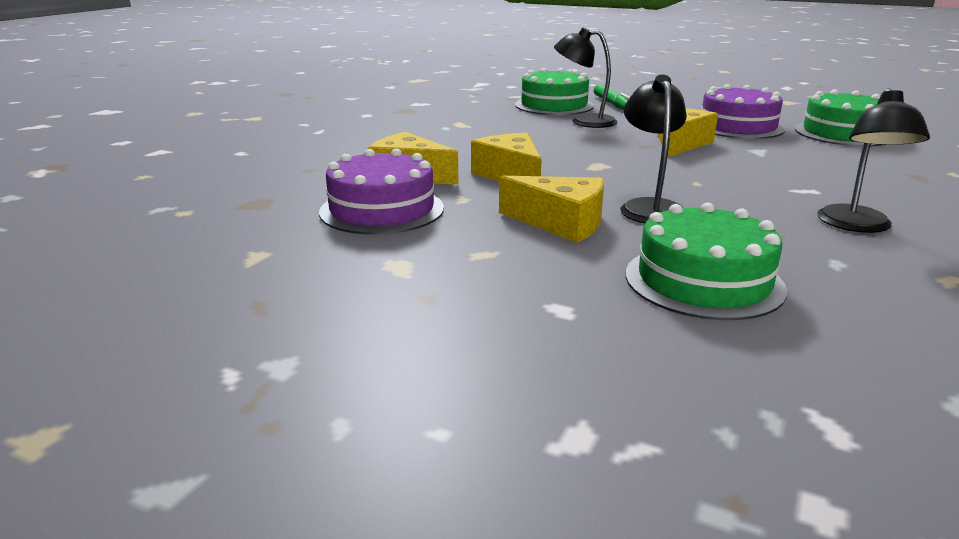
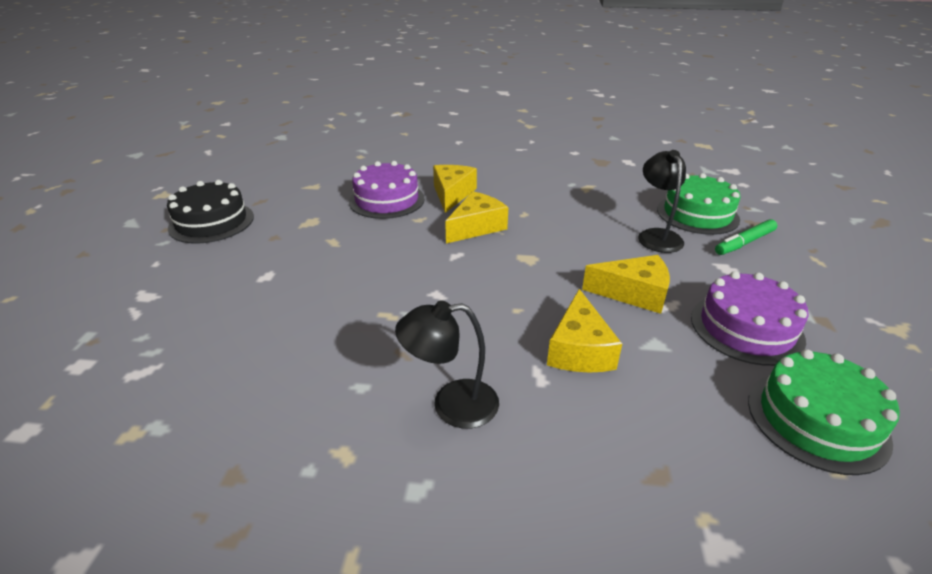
camera: 70 degrees right, 10 degrees up
(299, 361) = (211, 222): none -> black cake
(561, 223) = (391, 259): yellow cheese -> yellow cheese (579, 349)
(650, 207) = (441, 291): black lamp -> none
(703, 281) = (312, 322): green cake -> none

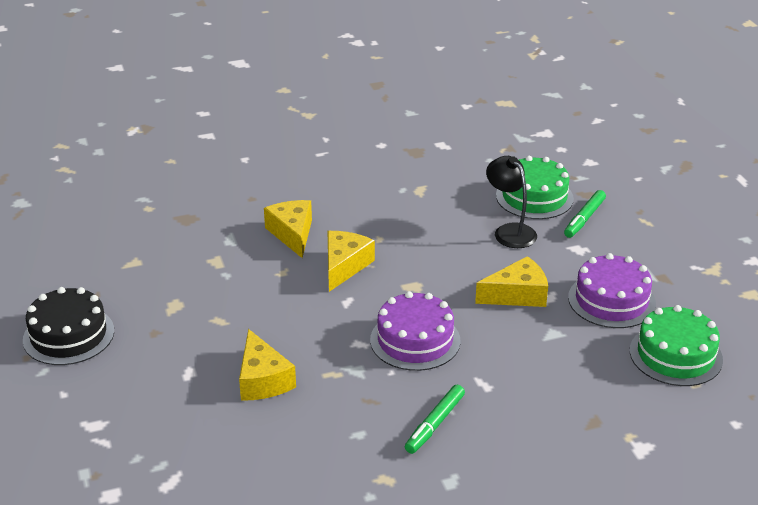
camera: 25 degrees left, 0 degrees up
(387, 200) = (230, 259): purple cake -> purple cake (415, 340)
(451, 405) = (435, 424): black lamp -> green marker
(579, 349) = (500, 355): yellow cheese -> yellow cheese (262, 380)

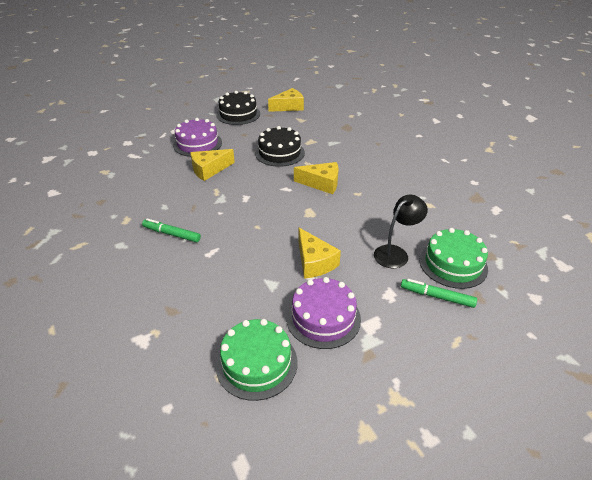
camera: 80 degrees right, 5 degrees up
(239, 297) = (279, 153): none -> black cake
(292, 234) = (347, 161): yellow cheese -> yellow cheese (289, 107)
(415, 340) = (252, 219): purple cake -> purple cake (197, 144)

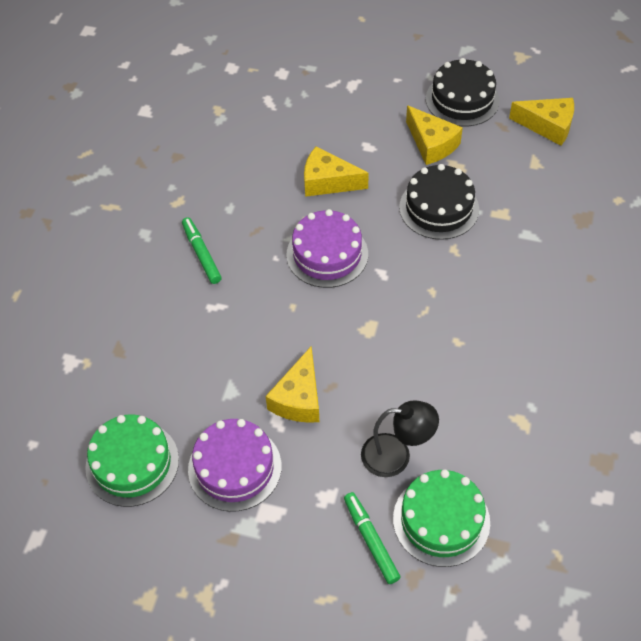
camera: 45 degrees right, 15 degrees up
(197, 144) = (357, 126): purple cake -> purple cake (327, 254)
(321, 183) = (432, 295): yellow cheese -> yellow cheese (431, 144)

